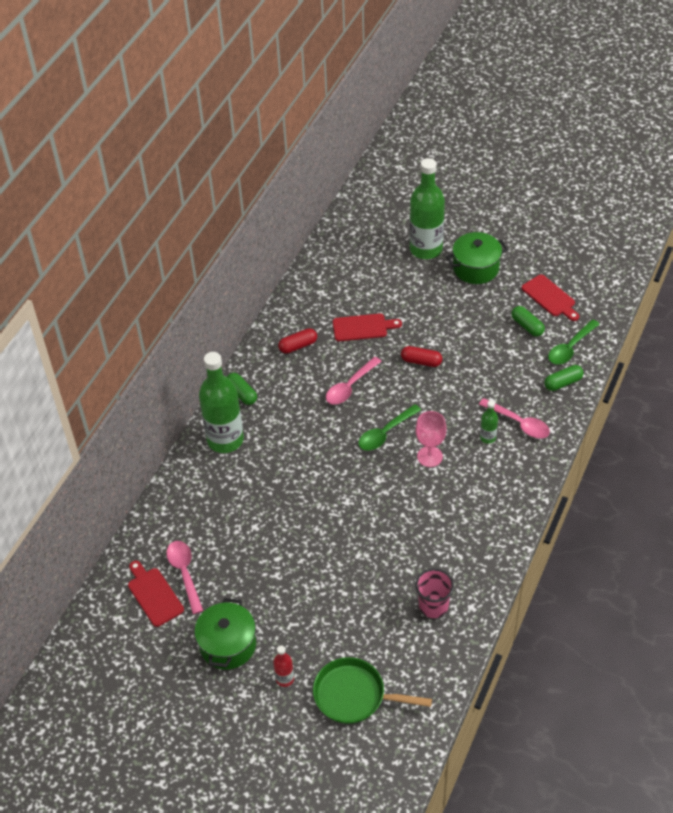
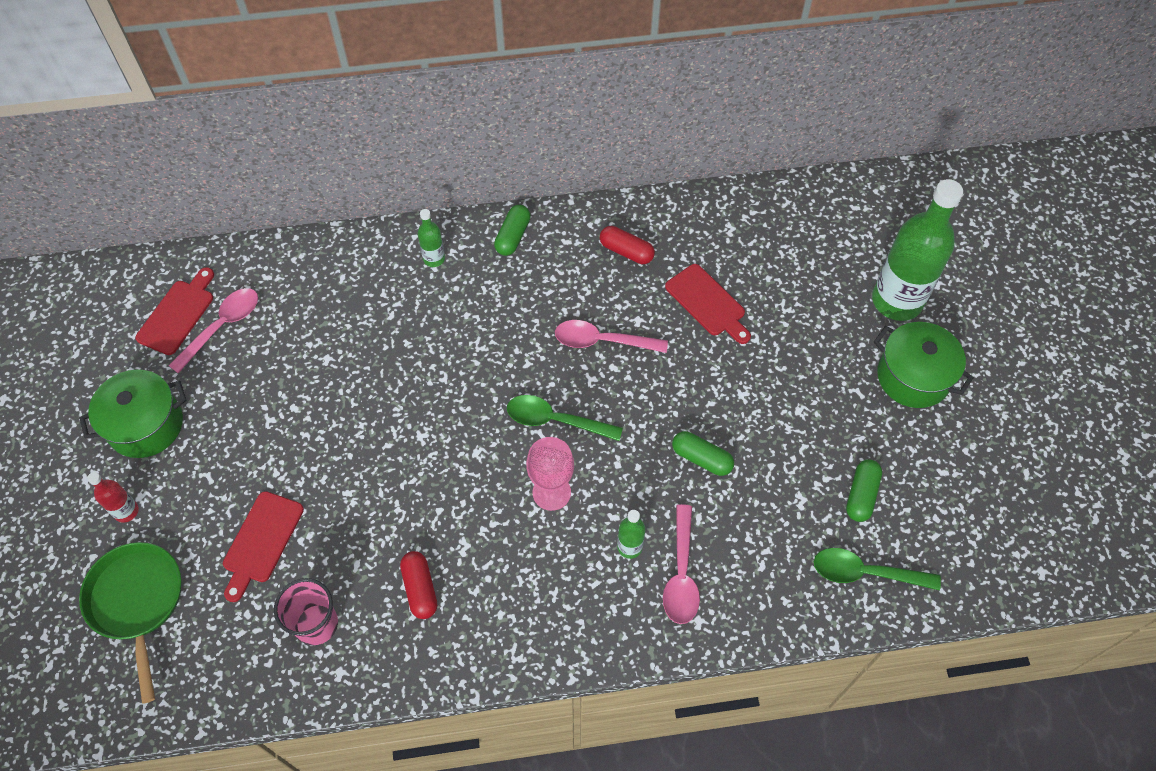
camera: 55 degrees right, 10 degrees up
(225, 440) = (434, 259): green bottle -> green bottle, size x0.44
(421, 361) = (701, 398): red capsule -> red capsule (420, 589)
(550, 297) = (937, 498): red cutting board -> red cutting board (261, 541)
(563, 383) = (794, 595): green capsule -> green capsule (701, 458)

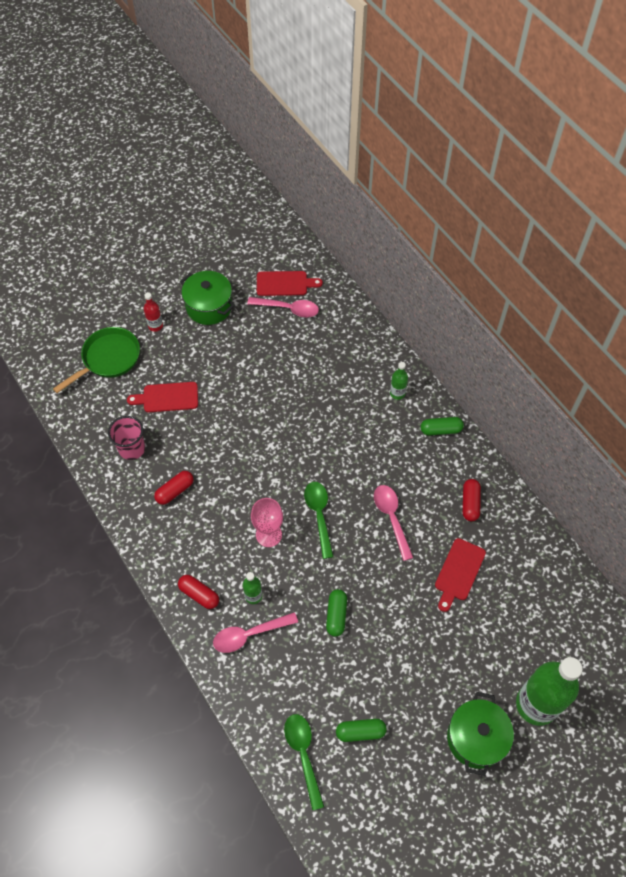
camera: 65 degrees right, 0 degrees up
(594, 616) = (199, 594): none -> red capsule

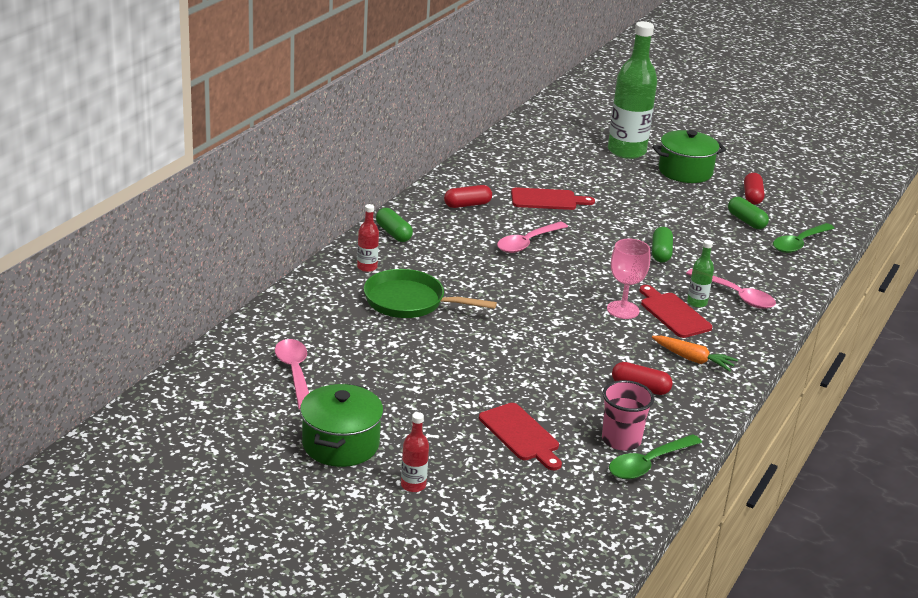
camera: 120 degrees left, 30 degrees down
(108, 359) = (507, 512): green pan -> green pan (409, 302)
(187, 545) = (693, 359): none -> orange carrot
(199, 594) = (734, 336): red capsule -> red capsule (752, 196)
(285, 284) = (250, 387): red cutting board -> red cutting board (673, 313)
(319, 515) = (568, 284): green spoon -> green spoon (648, 464)
(336, 615) = (661, 253): green capsule -> green capsule turned 60 degrees counterclockwise
(397, 393) = (367, 267): green bottle -> red bottle

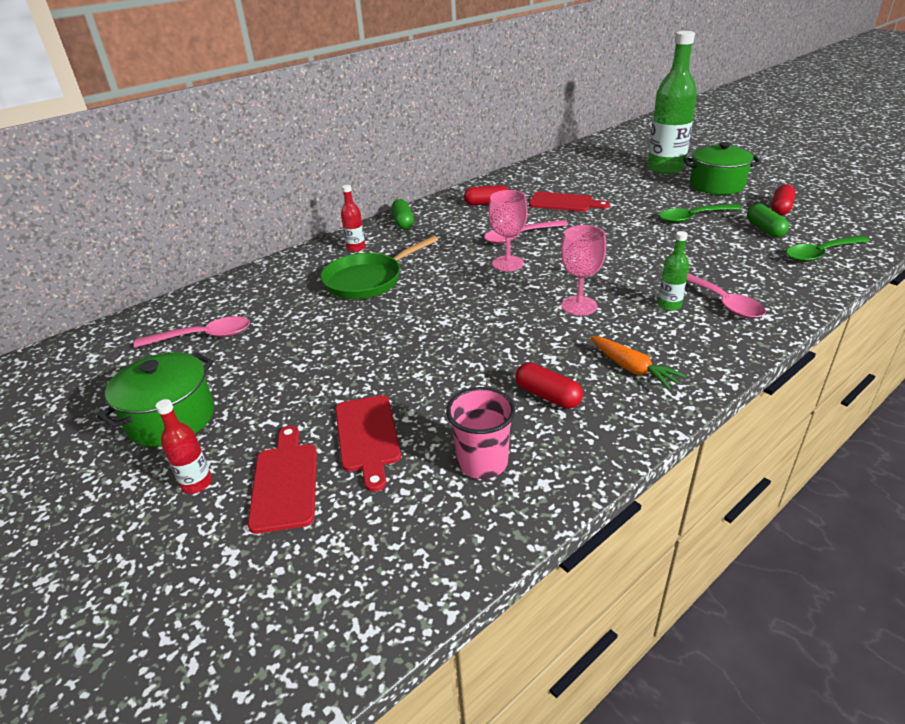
camera: 25 degrees right, 5 degrees up
(294, 373) = (203, 337): pink spoon -> pink spoon turned 75 degrees clockwise
(409, 302) = (367, 280): green pan -> green pan turned 75 degrees counterclockwise
(534, 273) = (508, 263): none -> pink goblet
(648, 464) = (497, 503): green spoon -> green spoon (693, 217)
(661, 253) = (653, 253): green capsule -> none
(673, 313) = (635, 314): red cutting board -> red cutting board (285, 482)

